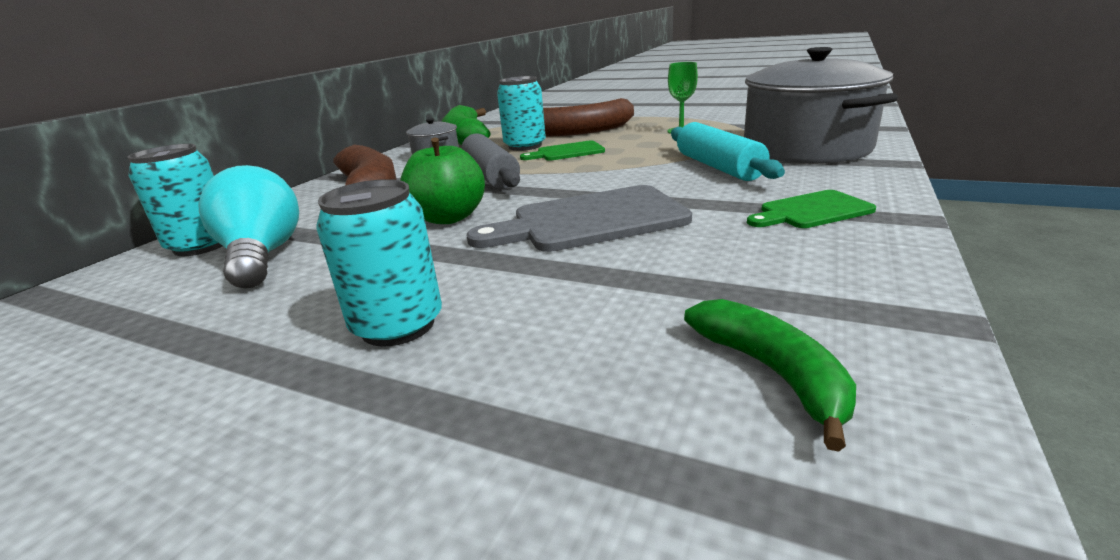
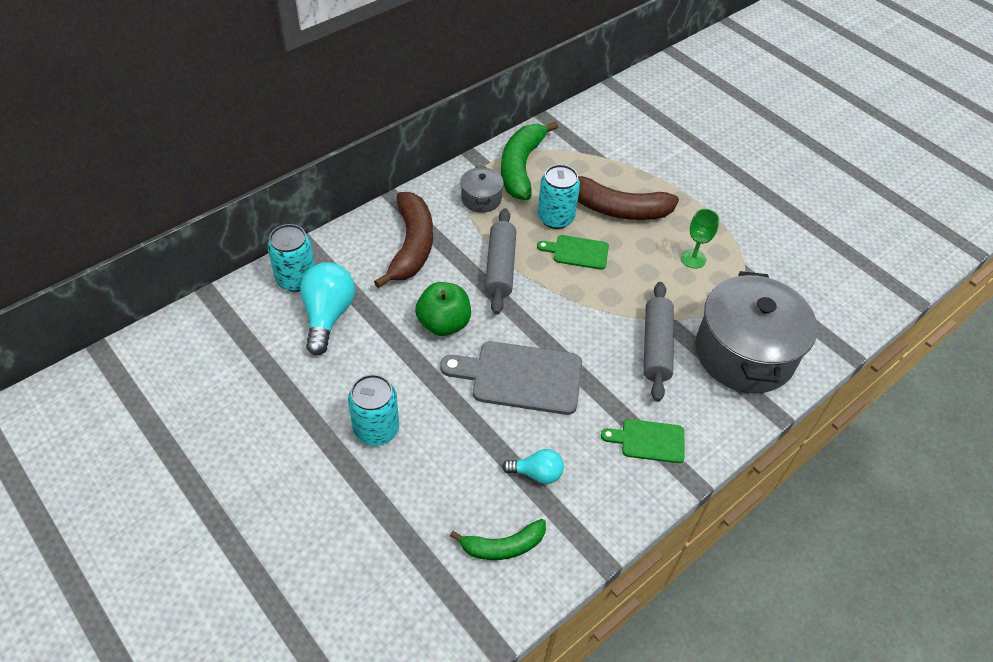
camera: 20 degrees right, 25 degrees up
(714, 278) = (537, 473): none -> turquoise light bulb
(718, 167) = (656, 347): turquoise rolling pin -> grey rolling pin
(772, 373) = (503, 546): green banana -> green banana turned 75 degrees clockwise

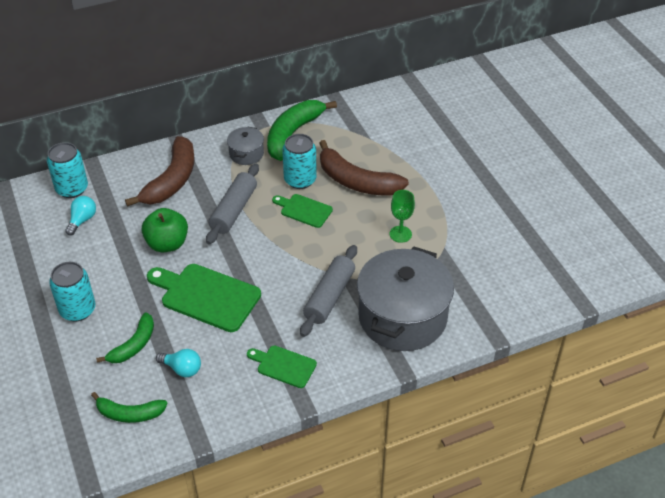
camera: 20 degrees right, 5 degrees down
(328, 315) = (82, 220): turquoise light bulb -> turquoise light bulb, size x0.57
(465, 458) = (133, 345): none -> green banana
(520, 377) = (206, 296): grey cutting board -> green cutting board

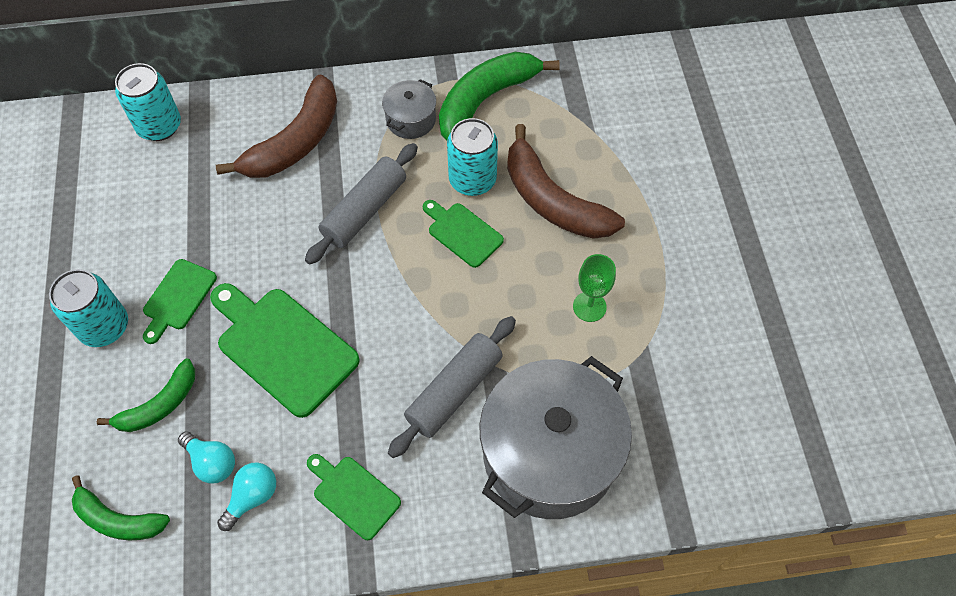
camera: 15 degrees right, 15 degrees up
(82, 220) = (157, 180): turquoise light bulb -> turquoise light bulb (252, 497)
(123, 283) = (178, 298): none -> green cutting board
(167, 244) = (257, 246): green apple -> none

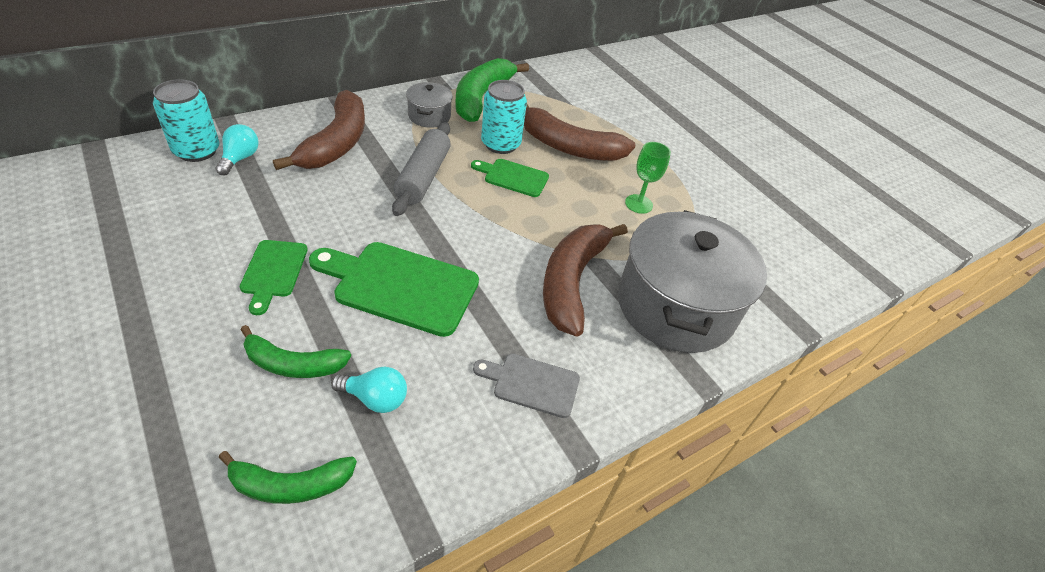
camera: 30 degrees left, 15 degrees down
(104, 327) = (200, 312): turquoise can -> none
(159, 405) = (293, 364): green banana -> green banana turned 75 degrees clockwise
(252, 497) = (433, 416): turquoise light bulb -> turquoise light bulb (240, 158)
(353, 494) = (532, 384): green cutting board -> grey cutting board
(454, 391) = (572, 282): grey rolling pin -> brown banana

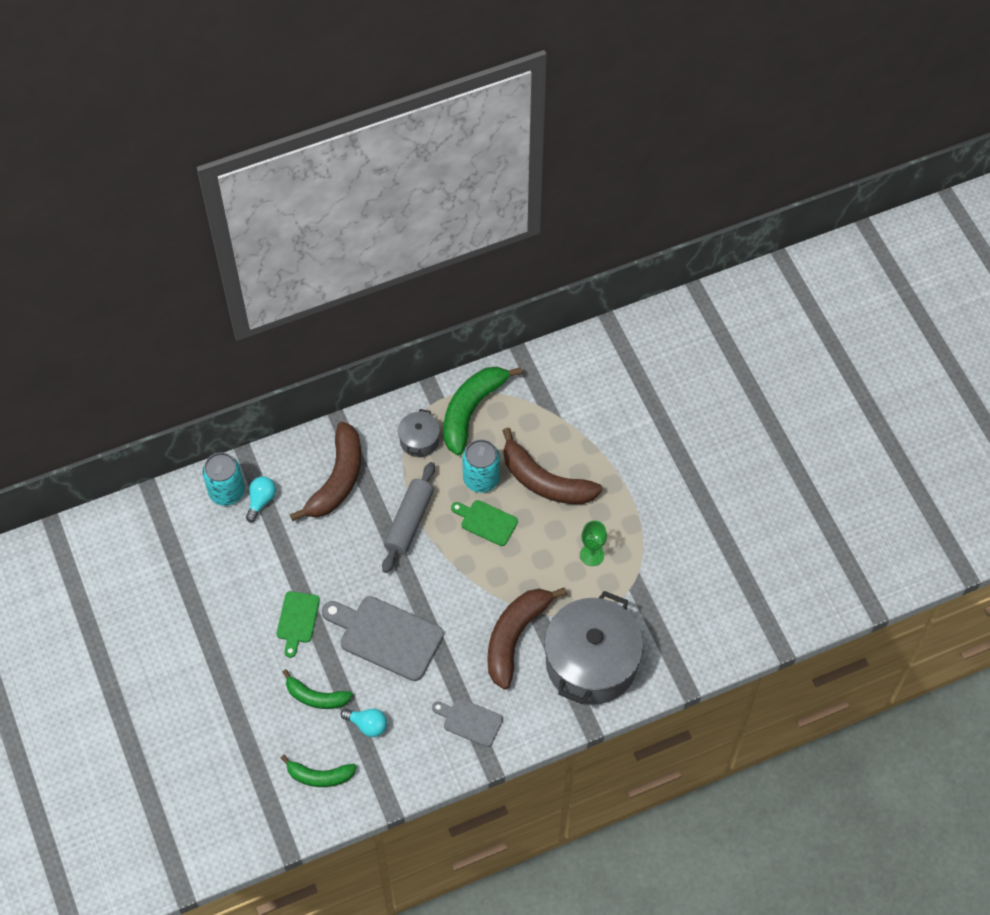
camera: 15 degrees right, 15 degrees up
(400, 286) = (386, 636): green cutting board -> grey cutting board

